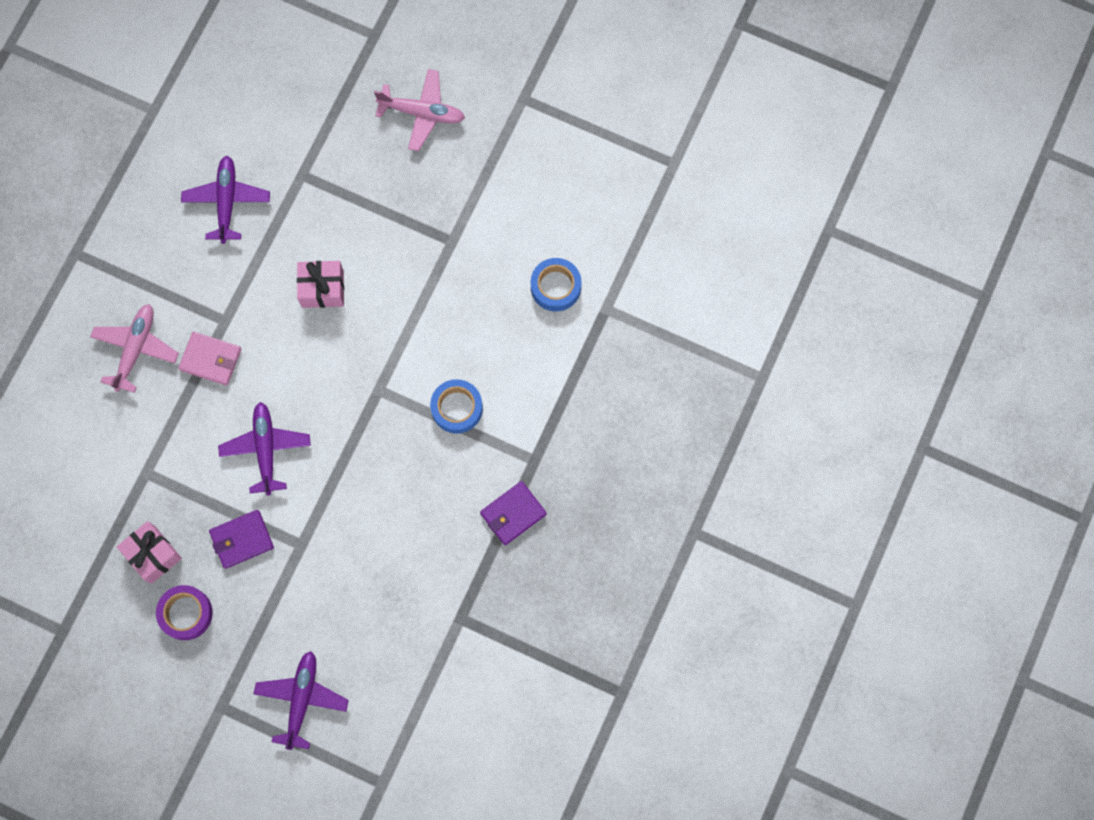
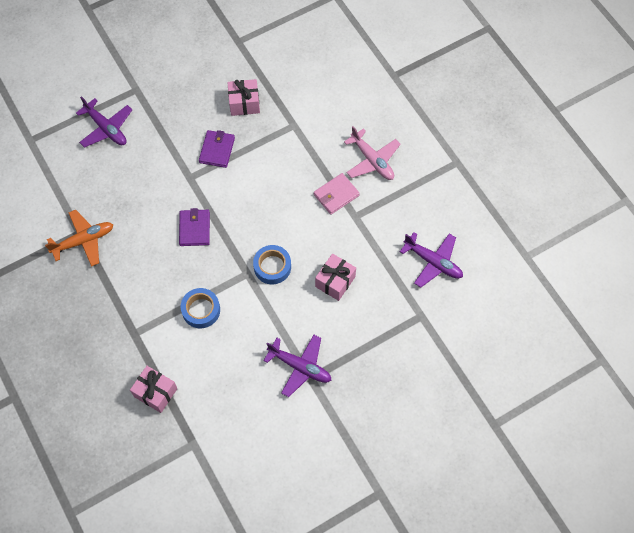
camera: 125 degrees right, 10 degrees down
(186, 613) = (199, 101): purple tape -> none
(266, 449) = (259, 192): purple plane -> purple plane (300, 367)
(422, 113) = (414, 418): pink plane -> none
(466, 605) = (84, 241): none -> orange plane
(513, 514) = (113, 300): purple wallet -> purple wallet (194, 229)
(555, 287) = (232, 422): blue tape -> blue tape (272, 267)
(581, 387) = (155, 392): none -> pink gift

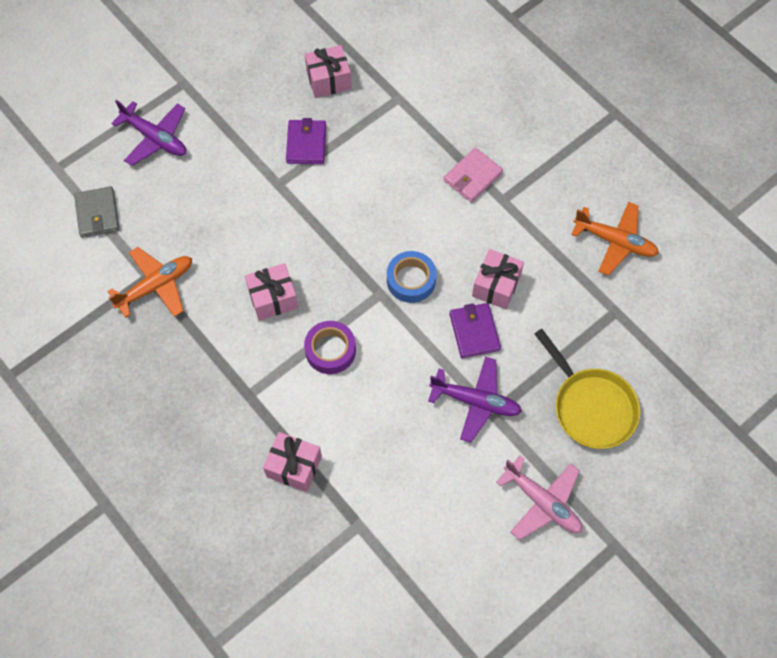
camera: 10 degrees left, 0 degrees up
(52, 179) = (97, 214): none -> grey wallet
(167, 264) = (273, 298): none -> pink gift
(194, 229) = (299, 248): purple wallet -> purple wallet (474, 332)
(201, 310) = (330, 350): blue tape -> purple tape
(372, 160) = (509, 127): pink plane -> pink plane (542, 502)
(385, 385) = (591, 406): none -> yellow pan
(433, 262) = (615, 241): purple plane -> orange plane

